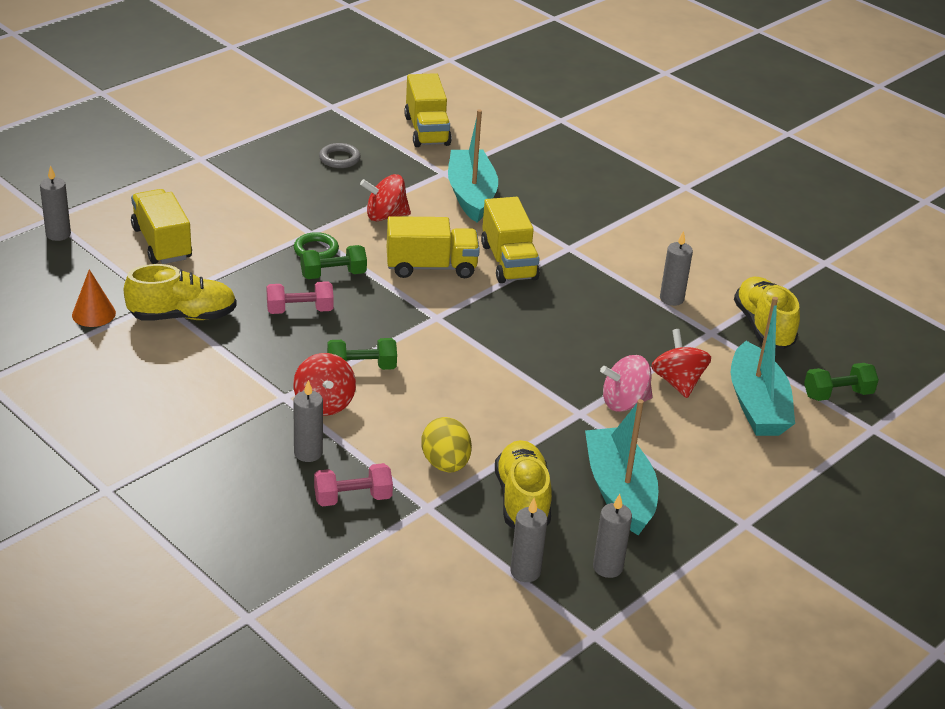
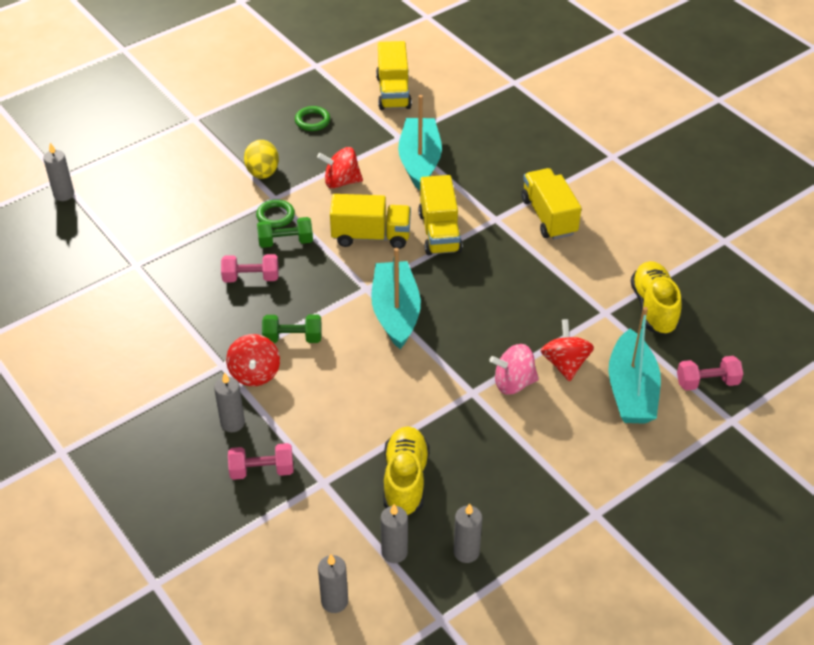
camera: 10 degrees right, 10 degrees up
(93, 314) = (79, 276): orange cone -> none
(162, 243) = (147, 206): yellow truck -> yellow truck (549, 216)
(183, 316) = (152, 280): yellow shoe -> none
(339, 159) = (312, 121): grey ring -> green ring
(445, 464) = (346, 439): yellow egg -> yellow egg (262, 173)
(619, 491) = (491, 475): turquoise boat -> turquoise boat (395, 312)
(671, 299) = (576, 275): grey candle -> grey candle (334, 601)
(837, 394) = (707, 382): green dumbbell -> pink dumbbell

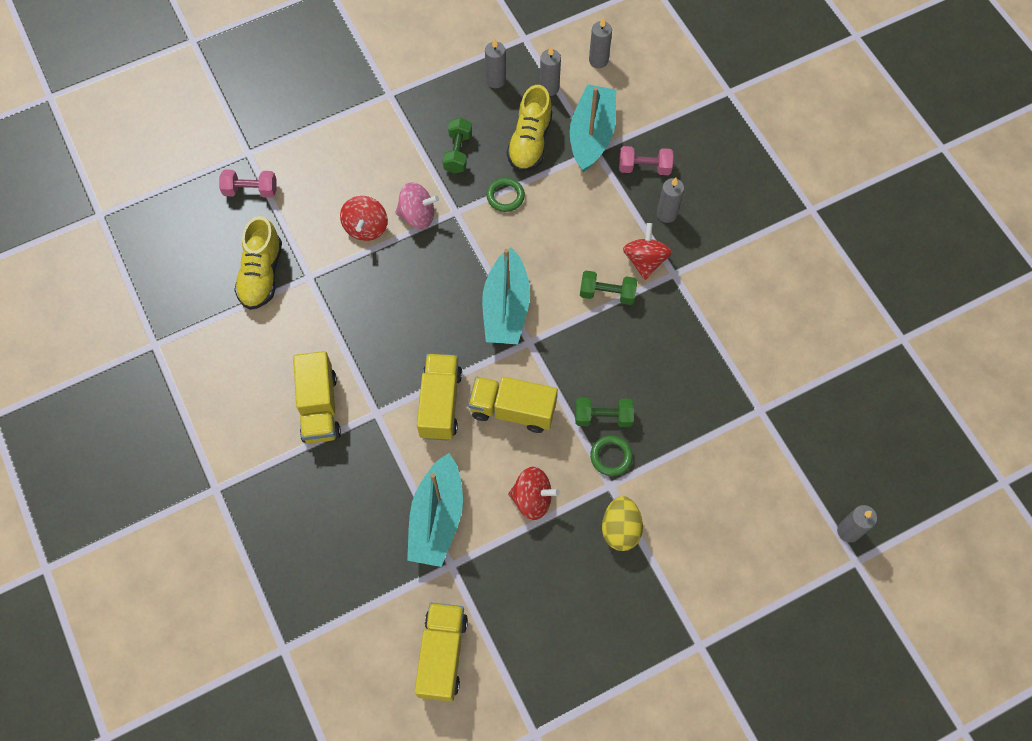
camera: 170 degrees left, 20 degrees up
(251, 278) = (642, 373): pink dumbbell -> none
(312, 121) = (552, 614): green ring -> green ring (505, 196)
(489, 455) = (458, 152): none -> green dumbbell
(631, 390) = (319, 192): turquoise boat -> turquoise boat (591, 135)

